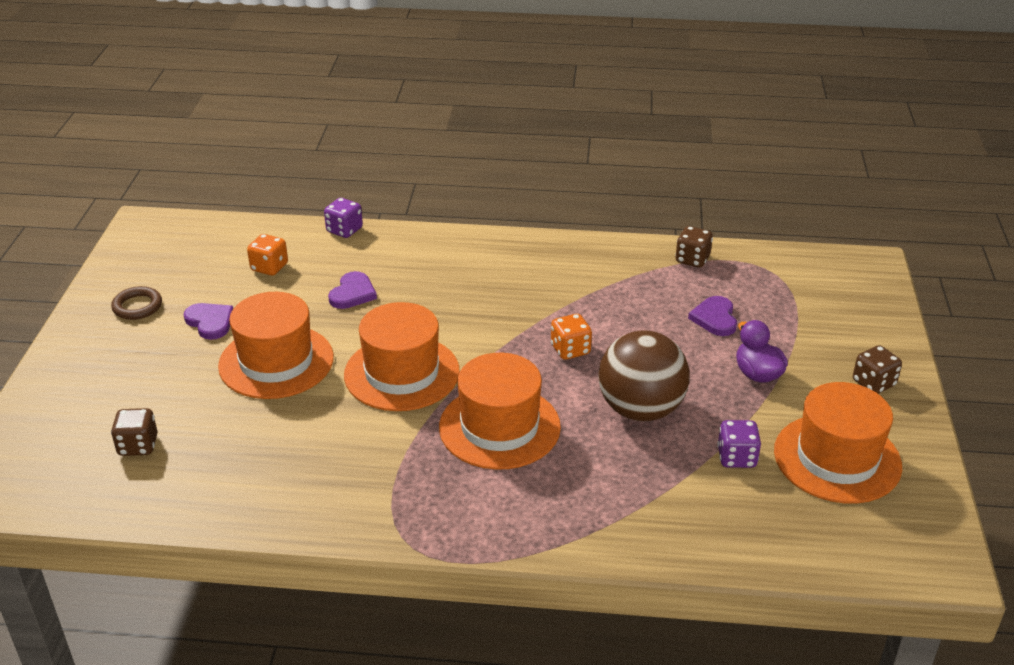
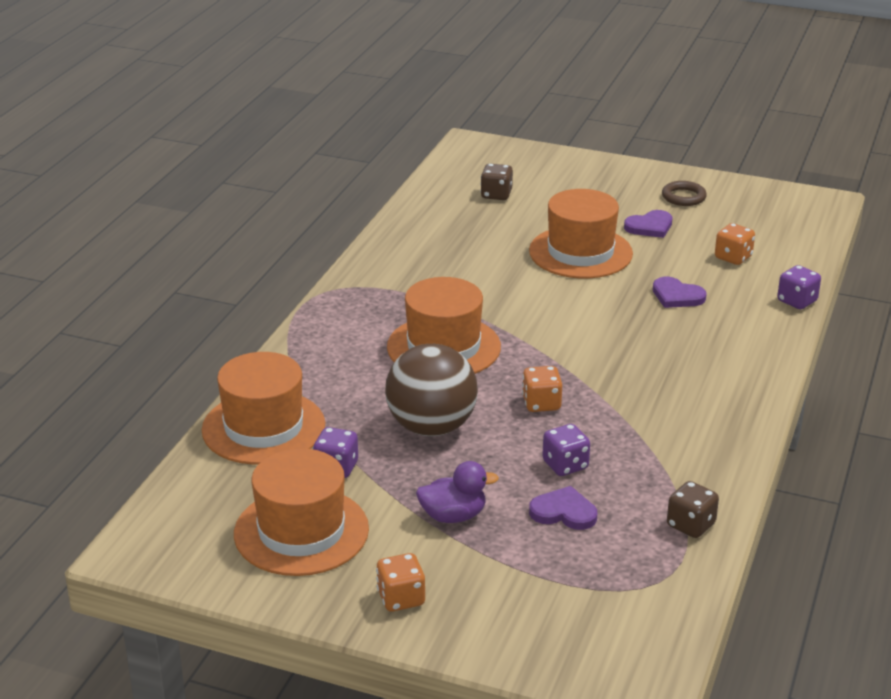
camera: 105 degrees right, 5 degrees down
(402, 373) = (541, 308): orange hat -> orange hat (263, 427)
(653, 325) = (565, 465): none -> purple dice
(873, 383) = (401, 598): brown dice -> orange dice

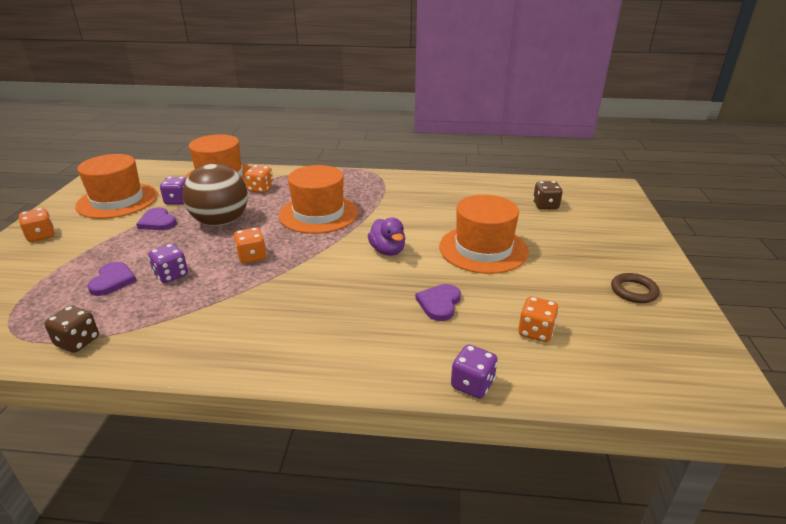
camera: 75 degrees right, 0 degrees up
(335, 390) = (260, 189): none -> orange dice
(453, 516) = (119, 241): purple duck -> purple duck (387, 251)
(650, 227) = (556, 277): purple heart -> purple heart (157, 222)

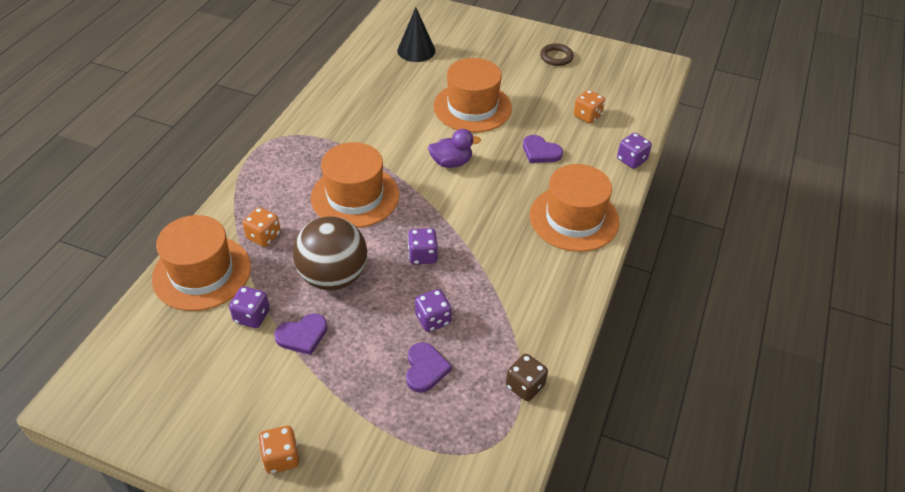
camera: 75 degrees left, 15 degrees up
(113, 281) = (425, 369): purple heart -> purple heart turned 75 degrees clockwise
(117, 200) = (213, 382): orange hat -> orange hat (574, 218)
(252, 257) = (422, 256): orange dice -> purple dice
(545, 206) = (416, 50): brown dice -> black cone

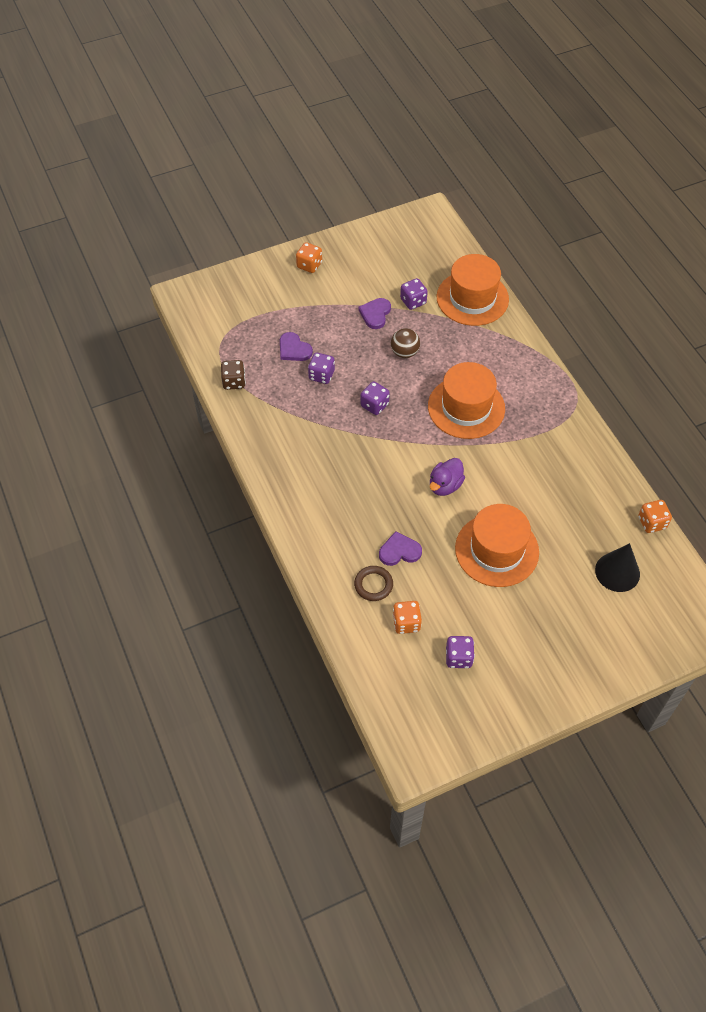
camera: 135 degrees right, 10 degrees up
(264, 236) = (475, 341): orange dice -> orange dice (652, 523)
(333, 277) = (404, 352): brown ball -> brown ball, size x0.53
(556, 57) = (507, 677): brown ring -> brown ring (373, 585)
(574, 218) = (316, 511): orange hat -> none
(631, 160) = (328, 604): purple dice -> purple dice (458, 657)

